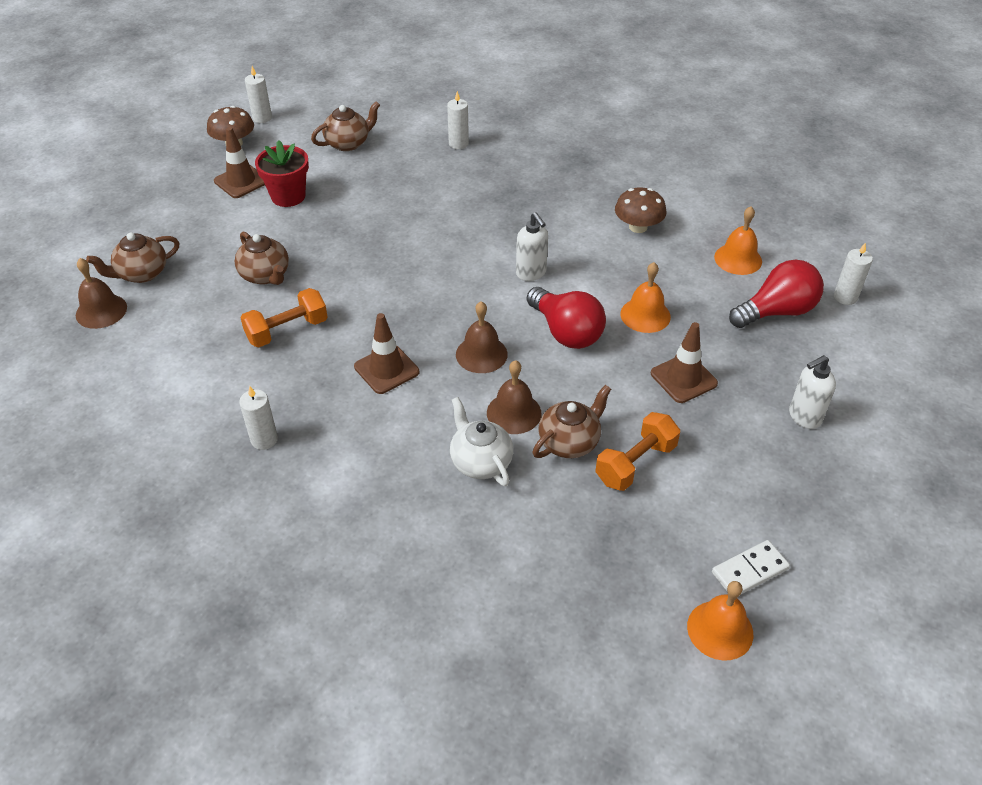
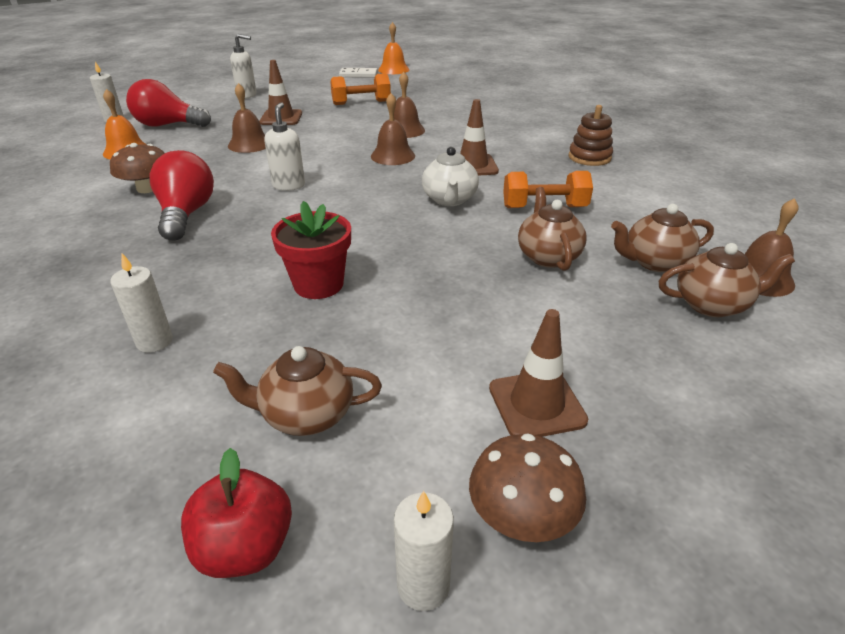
camera: 150 degrees left, 10 degrees down
(264, 439) = (589, 157): white candle -> brown stacking toy
(288, 196) = (471, 346): red flower pot -> red flower pot (318, 284)
(331, 106) = (245, 547): none -> red apple
(480, 462) = (448, 120): white teapot -> white teapot (449, 200)
(566, 332) = (317, 150): red light bulb -> red light bulb (186, 214)
(569, 442) = (386, 115): brown teapot -> brown teapot (654, 262)
(645, 315) = (249, 144): orange bell -> brown bell

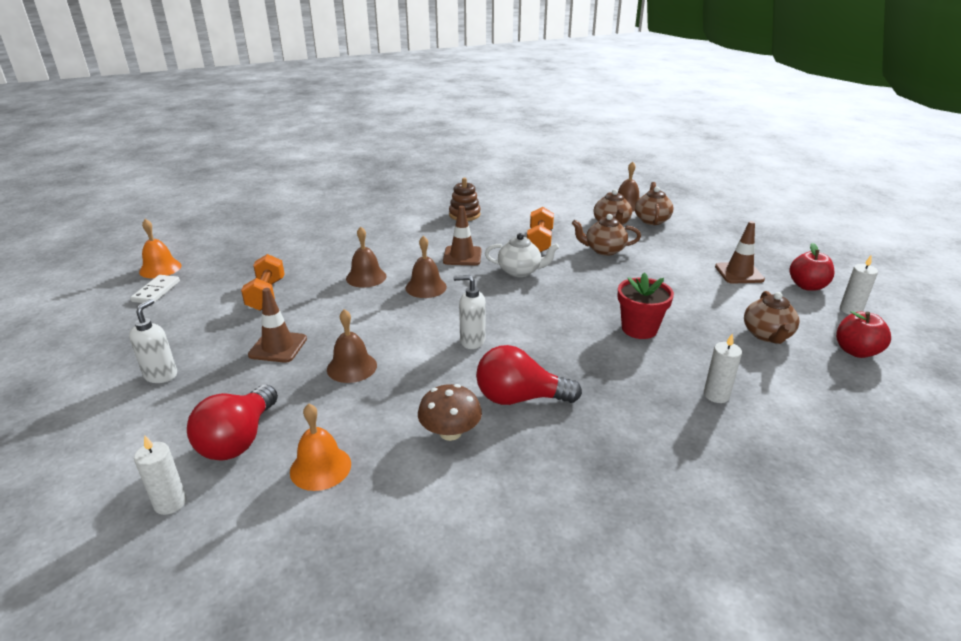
camera: 80 degrees left, 5 degrees down
(521, 516) = (807, 286): brown mushroom -> red apple

